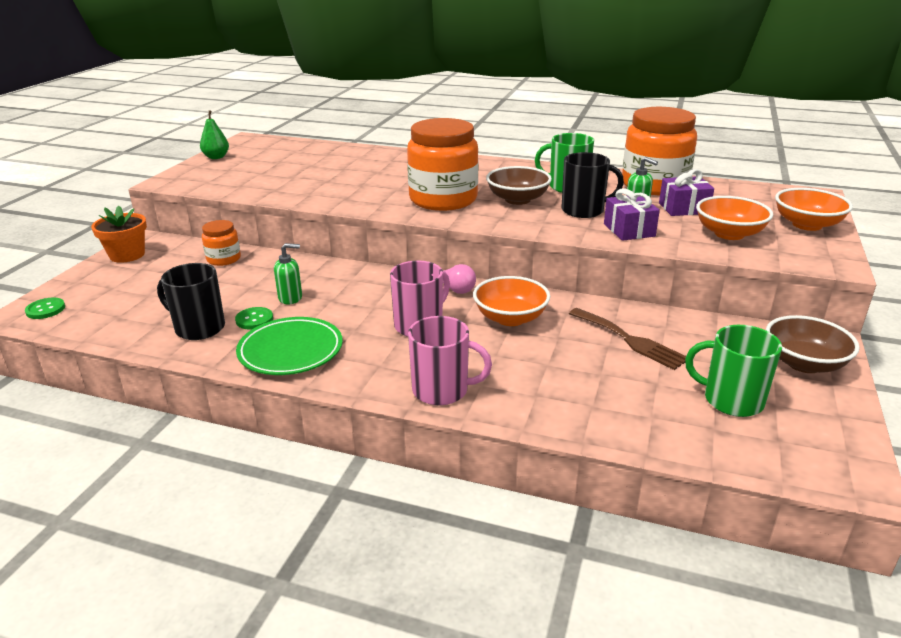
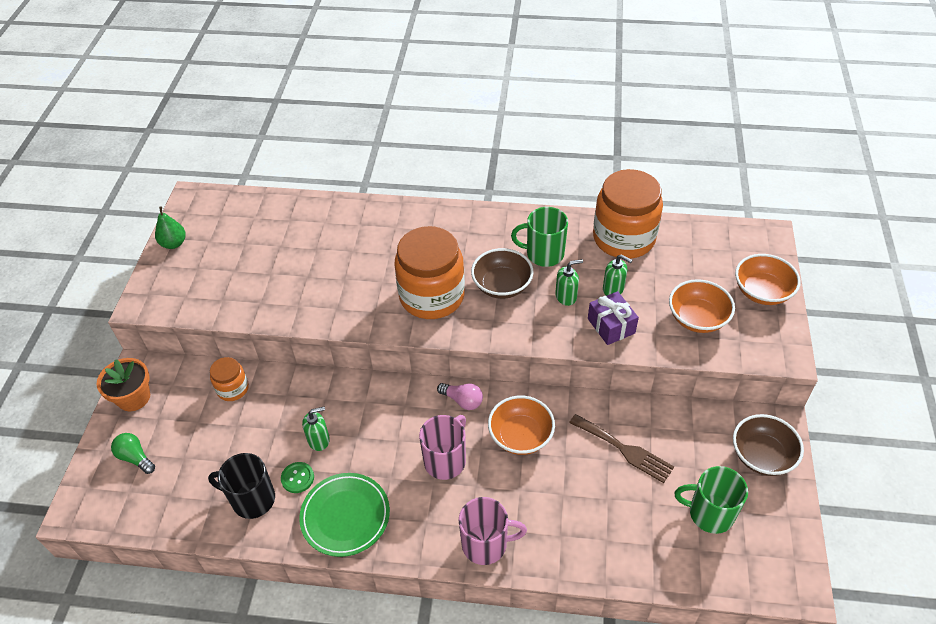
camera: 10 degrees left, 20 degrees up
(45, 309) = (96, 498): green button -> none
(102, 289) = (135, 458): none -> green light bulb
(584, 210) = (566, 296): black mug -> green soap dispenser
(683, 208) = (654, 279): purple gift -> none

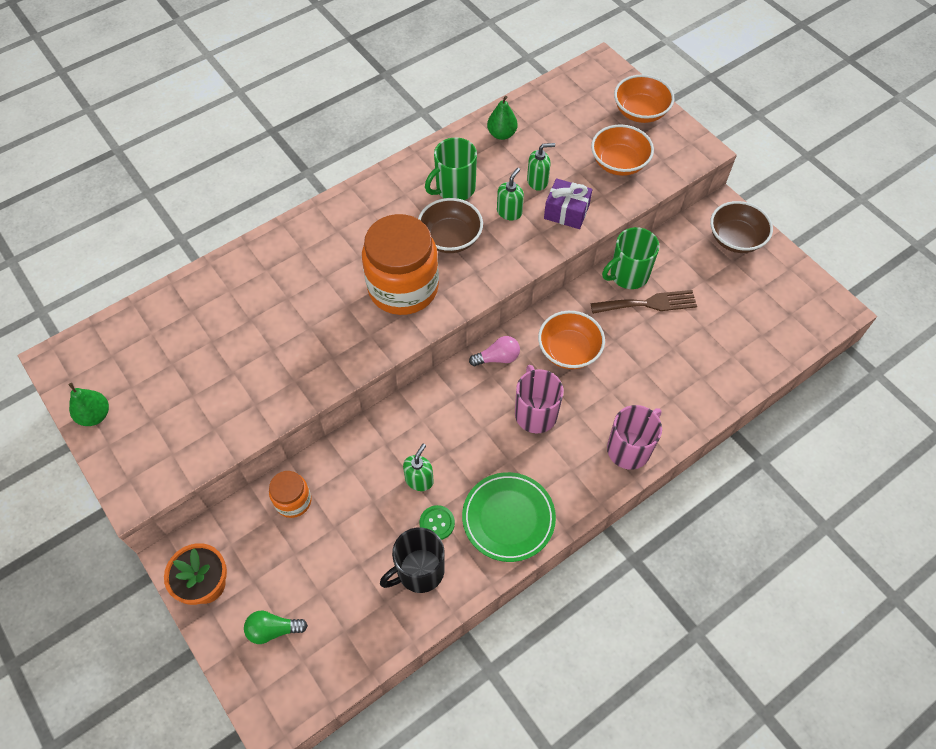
camera: 45 degrees left, 10 degrees up
(623, 238) = (501, 134): orange jar -> green pear
(709, 513) = (744, 305): green mug -> green mug (628, 275)

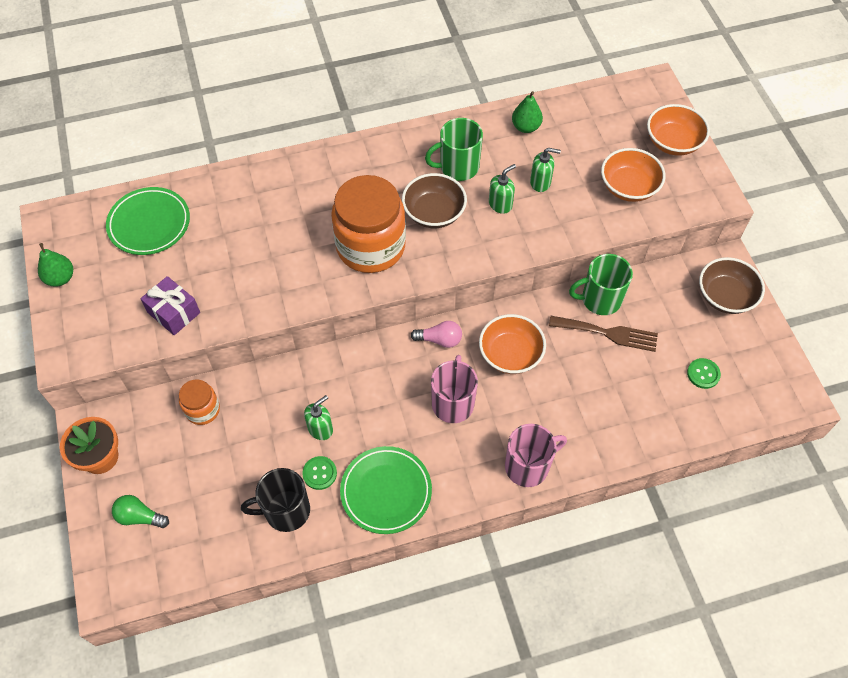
camera: 20 degrees right, 0 degrees up
(168, 332) = (149, 224): none -> green plate
(566, 212) = (555, 220): purple gift -> purple gift (174, 312)
(746, 314) = (703, 374): none -> green button

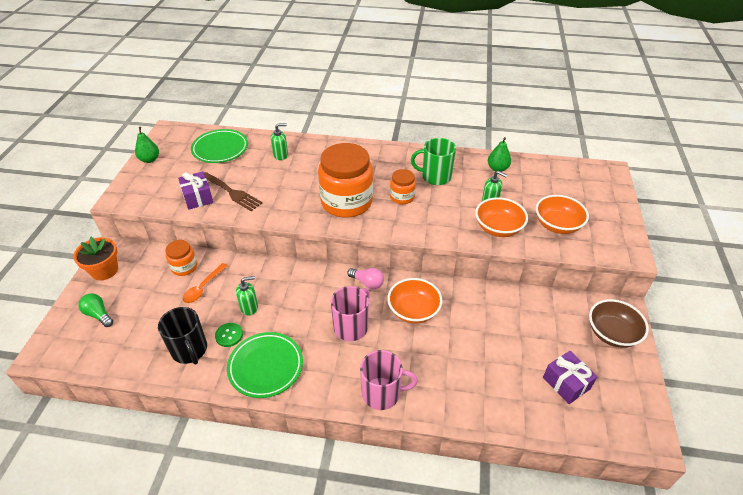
camera: 25 degrees right, 15 degrees down
(246, 427) = (203, 287): none -> orange spoon
(286, 511) = (190, 350): black mug -> black mug turned 135 degrees counterclockwise
(434, 213) = (402, 197): brown bowl -> orange jar
(500, 204) = (452, 206): green soap dispenser -> green soap dispenser (281, 155)
(600, 299) = (504, 299): green mug -> none
(608, 333) = (498, 324): brown fork -> brown fork (232, 192)
(673, 142) = (607, 208): orange bowl -> orange bowl (498, 228)
(703, 374) = (566, 383): green button -> purple gift

